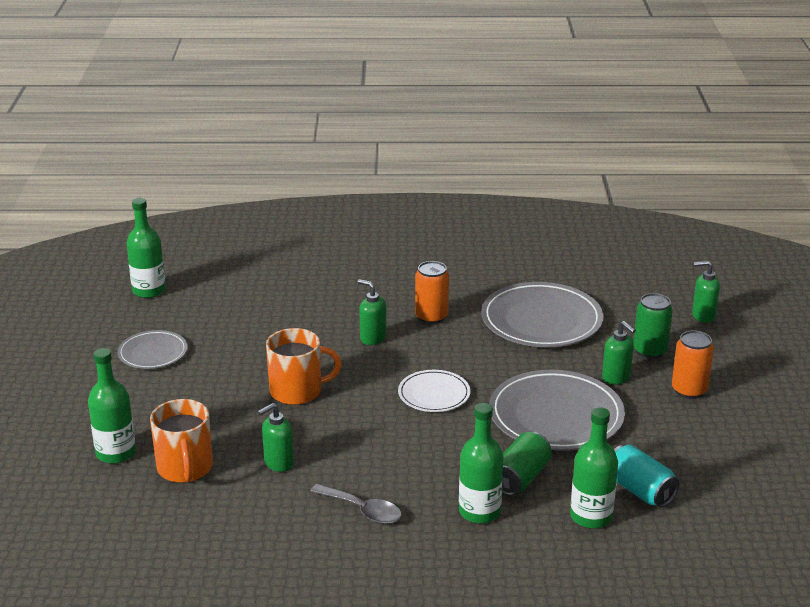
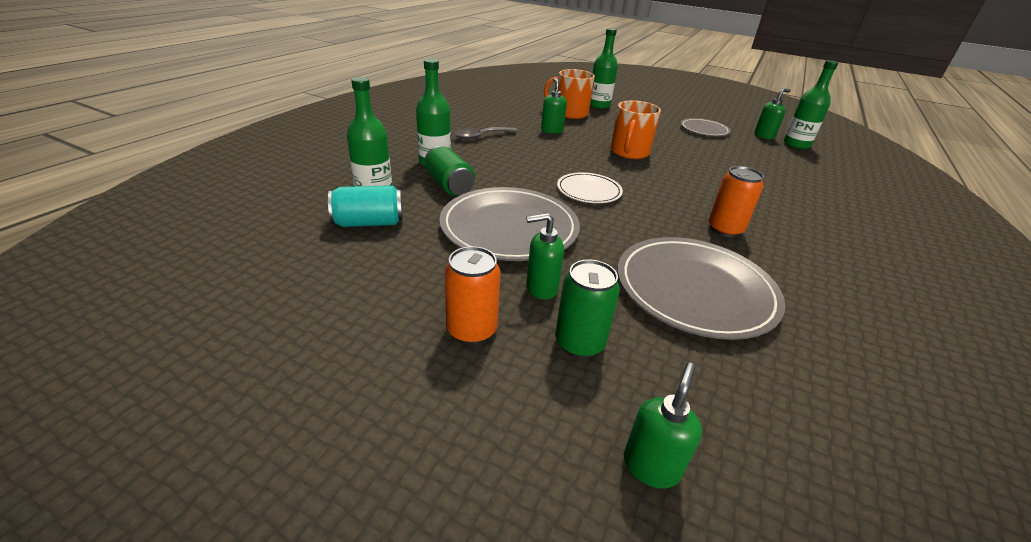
camera: 115 degrees right, 5 degrees up
(372, 338) = (694, 194): green soap dispenser -> green soap dispenser (764, 136)

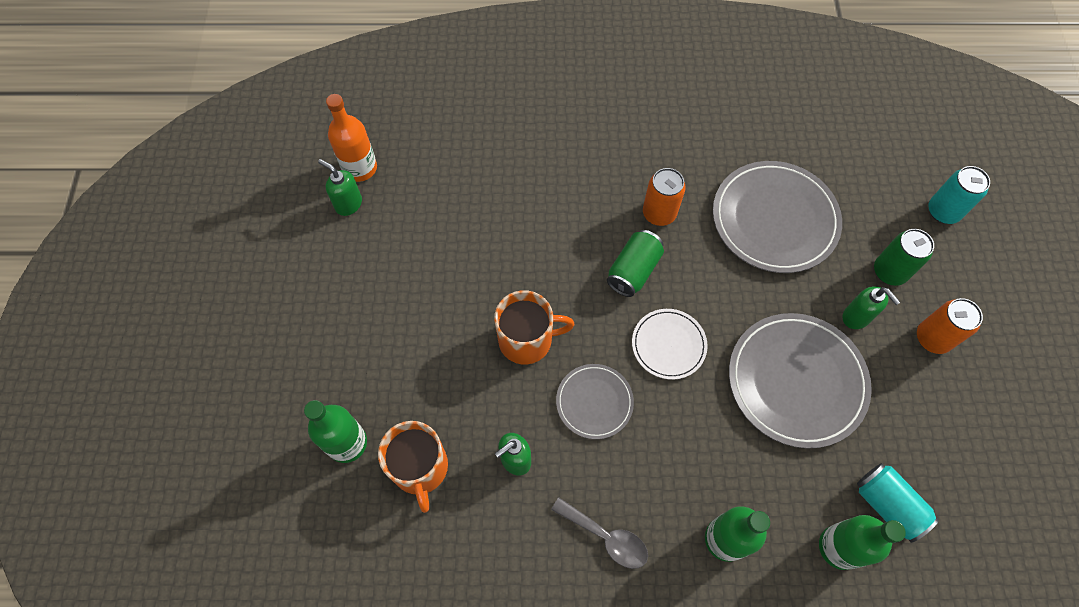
camera: 115 degrees left, 30 degrees up
(449, 185) = (764, 484): green can -> green can (633, 270)
(651, 466) = (943, 211): green soap dispenser -> turquoise can
(704, 130) = (372, 275): grey plate -> grey plate (594, 402)
(796, 144) = (360, 168): green bottle -> orange bottle

